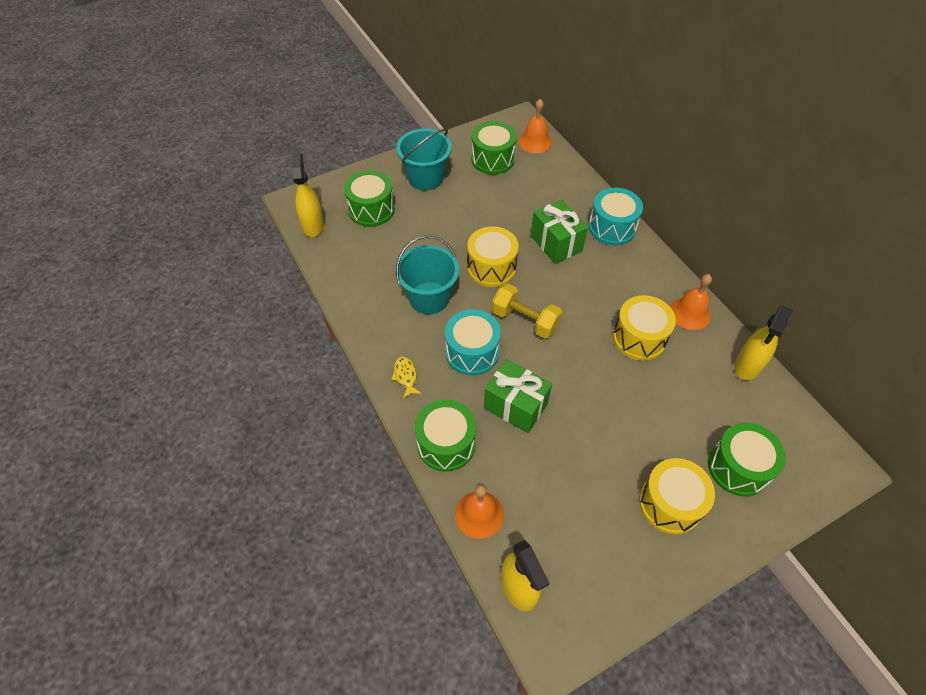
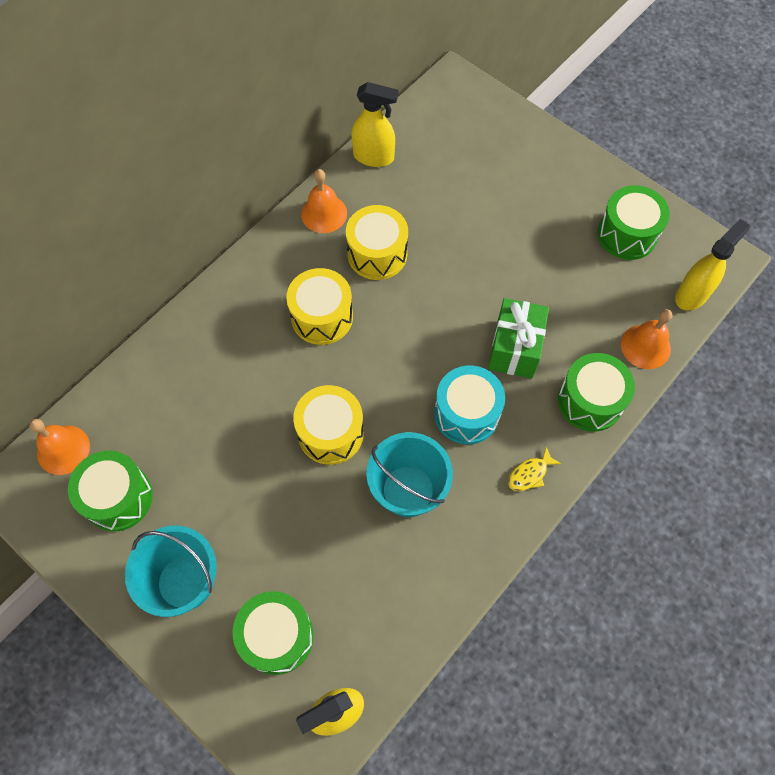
camera: 110 degrees left, 10 degrees up
(525, 320) = (398, 371): yellow dumbbell -> none
(556, 243) = (263, 369): green gift -> none
(612, 227) = (215, 313): turquoise drum -> none
(670, 503) = (554, 198): yellow drum -> yellow drum (322, 317)
(738, 467) = (492, 153): green drum -> green drum (627, 234)

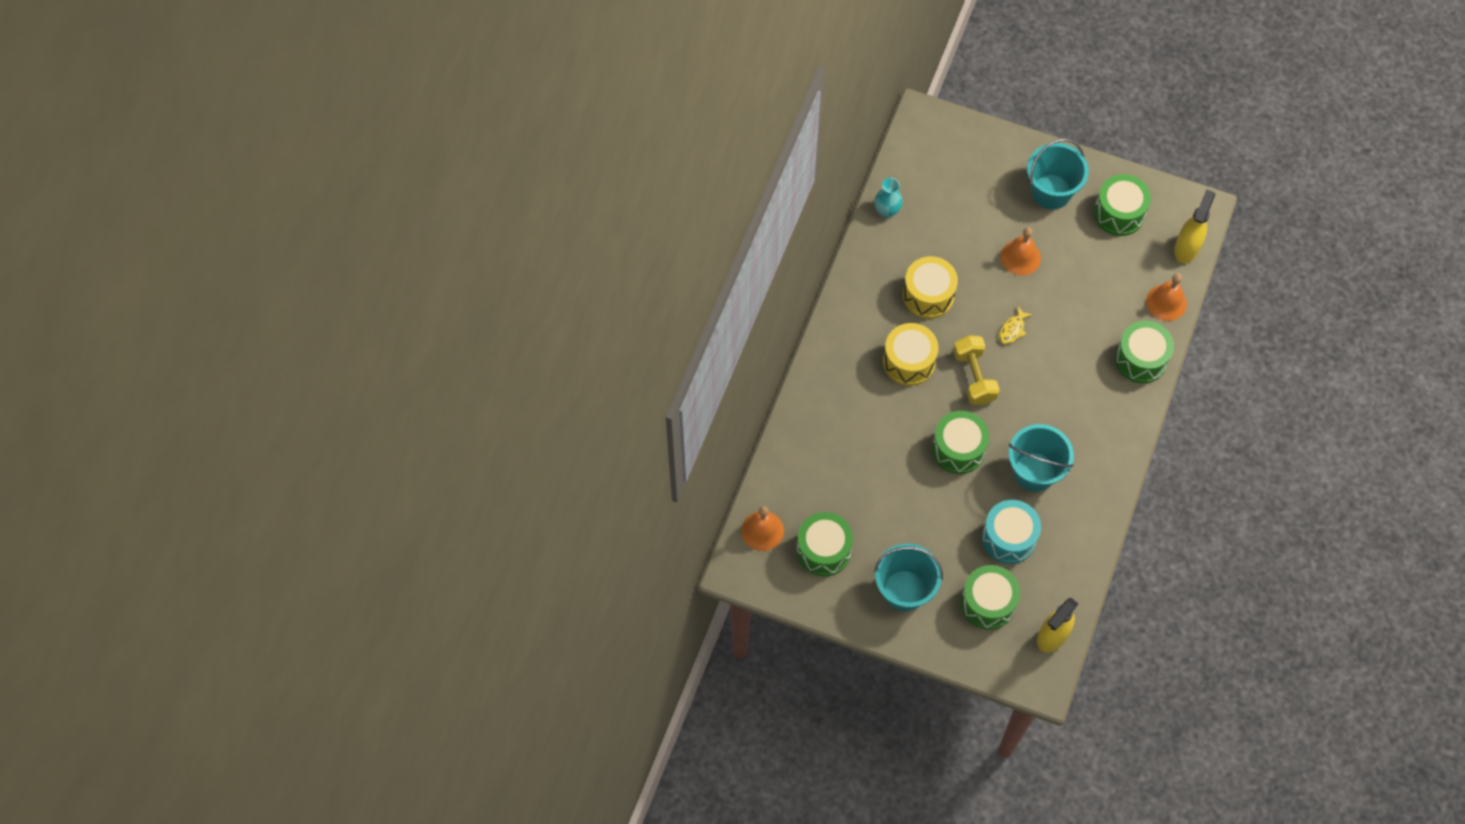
camera: 20 degrees left, 0 degrees up
(324, 213) = (869, 274): orange bell -> orange bell (1020, 257)
(331, 433) = (958, 449): yellow drum -> green drum
(374, 157) = (887, 211): yellow spray bottle -> turquoise vase
(387, 357) = (974, 377): none -> yellow dumbbell
(466, 413) = (1053, 400): turquoise drum -> turquoise drum (1008, 538)
(514, 348) = (1068, 337): green gift -> none
(529, 474) = (1117, 429): yellow fish -> yellow fish (1013, 329)
(560, 190) = (1051, 191): none -> turquoise bucket

